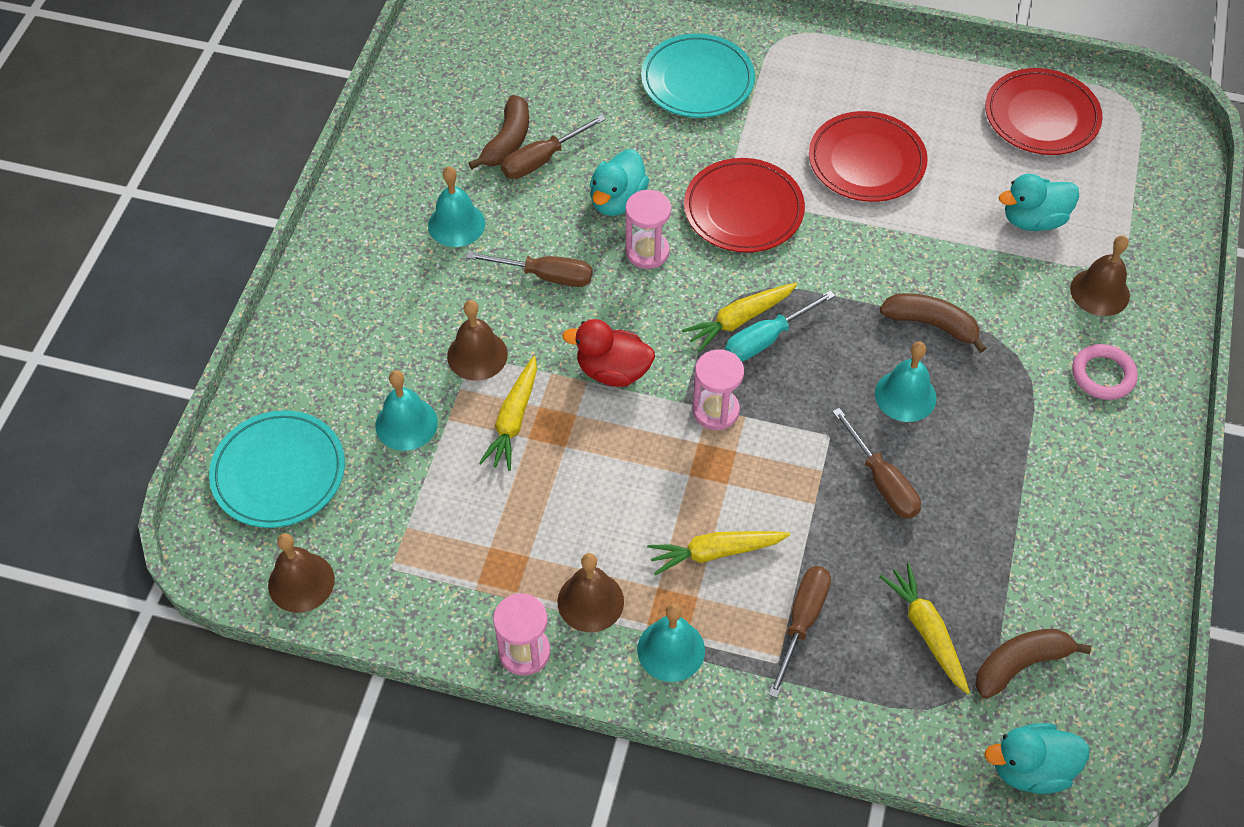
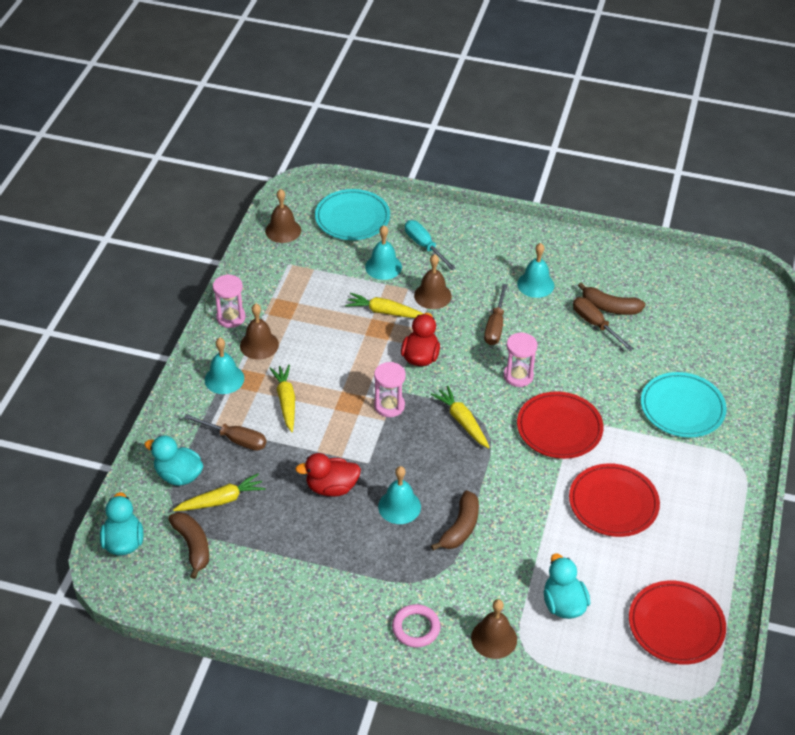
camera: 90 degrees right, 10 degrees down
(617, 201) = (562, 362): turquoise duck -> turquoise duck (178, 475)
(767, 339) = (446, 435): turquoise screwdriver -> turquoise screwdriver (424, 246)
(882, 481) = (331, 487): brown screwdriver -> red duck

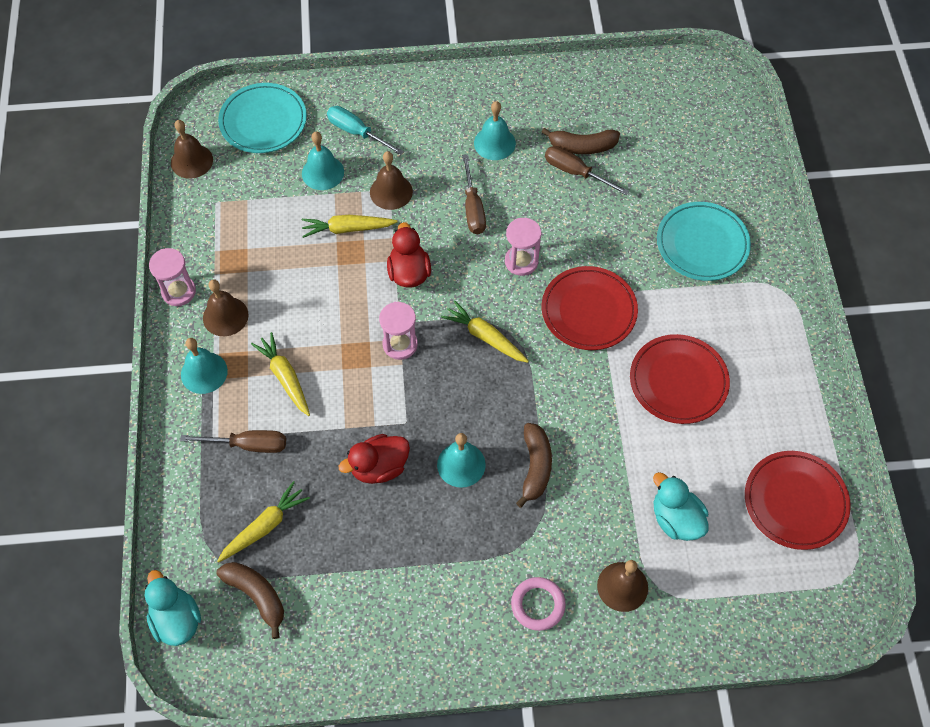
camera: 20 degrees left, 15 degrees up
(178, 475) = (203, 513): turquoise duck -> none

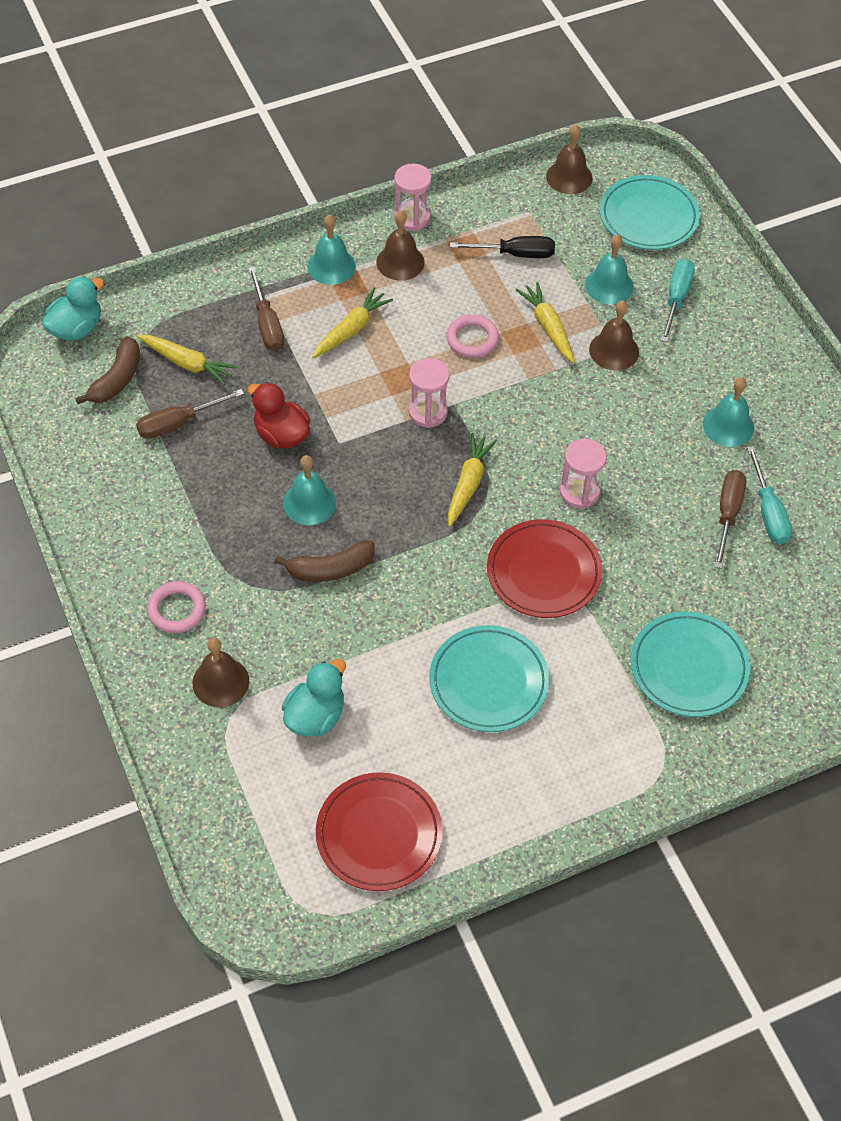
camera: 70 degrees right, 5 degrees down
(258, 227) = (515, 254): none -> black screwdriver
(336, 287) = (472, 339): none -> pink ring
(409, 273) = (518, 395): red duck -> none
(473, 208) = (629, 429): brown screwdriver -> brown screwdriver (178, 423)
(582, 146) = (768, 512): brown banana -> turquoise screwdriver
(678, 381) = (488, 682): red plate -> turquoise plate

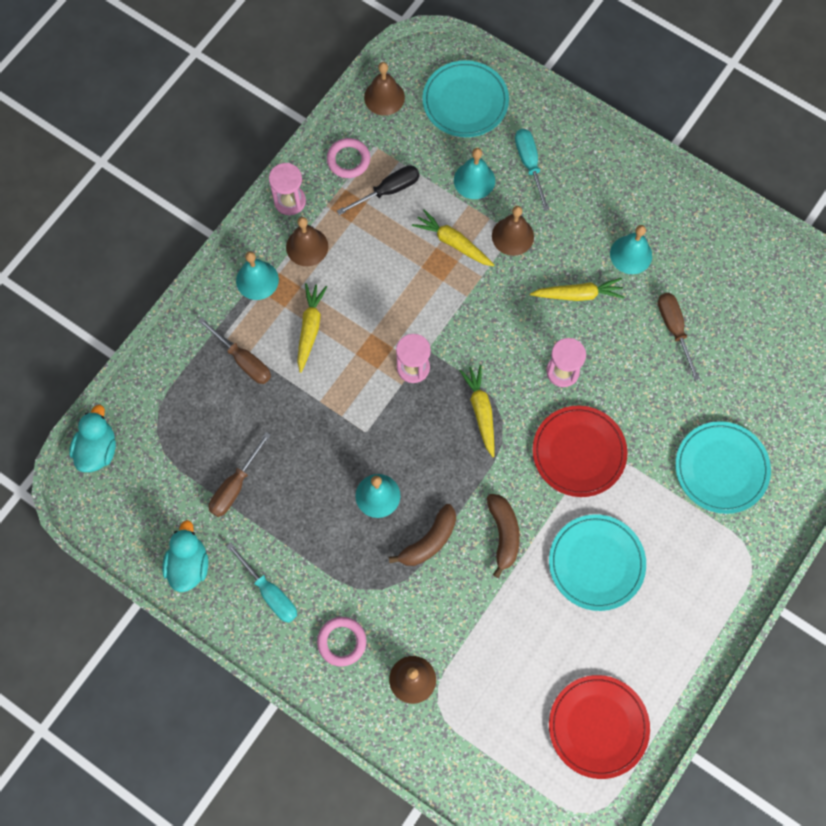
camera: 30 degrees left, 15 degrees up
(116, 379) = (161, 476): brown banana -> brown banana (503, 534)
(187, 363) = (206, 430): yellow carrot -> yellow carrot (578, 294)
(281, 435) = (318, 450): red duck -> none
(315, 716) = (496, 664): turquoise duck -> turquoise duck (189, 565)
(472, 339) = (404, 285): pink ring -> pink ring (348, 160)
(768, 512) = (700, 311): turquoise screwdriver -> turquoise screwdriver (270, 592)

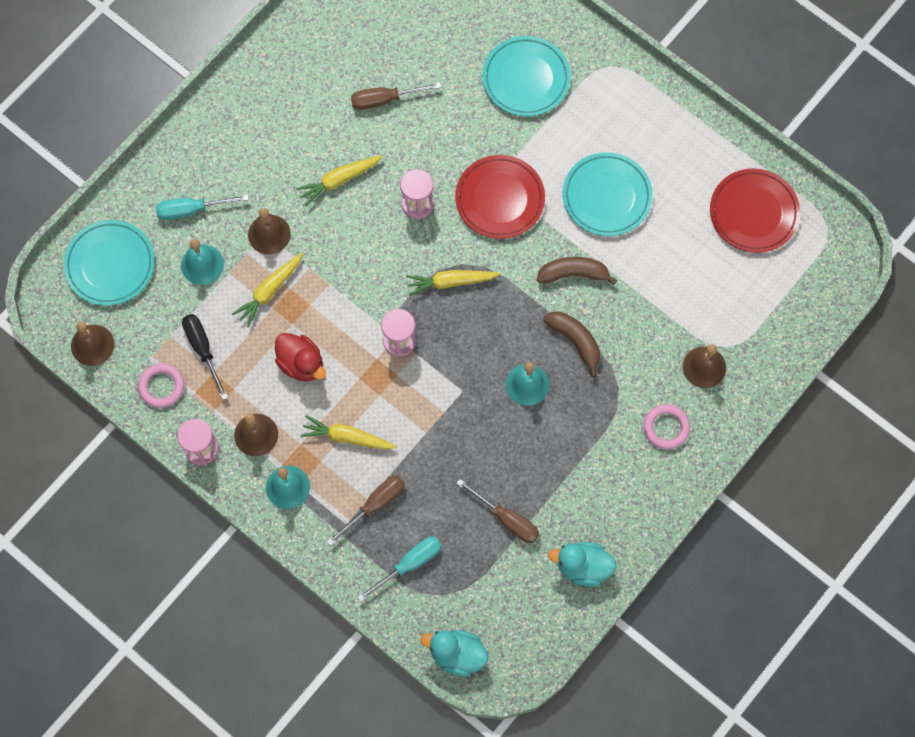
camera: 85 degrees left, 0 degrees up
(270, 592) = (615, 491): turquoise screwdriver -> turquoise screwdriver (409, 564)
(381, 279) = (301, 363): none -> red duck
(578, 294) = (339, 180): yellow carrot -> yellow carrot turned 120 degrees counterclockwise
(631, 254) = (302, 127): turquoise bell -> none

